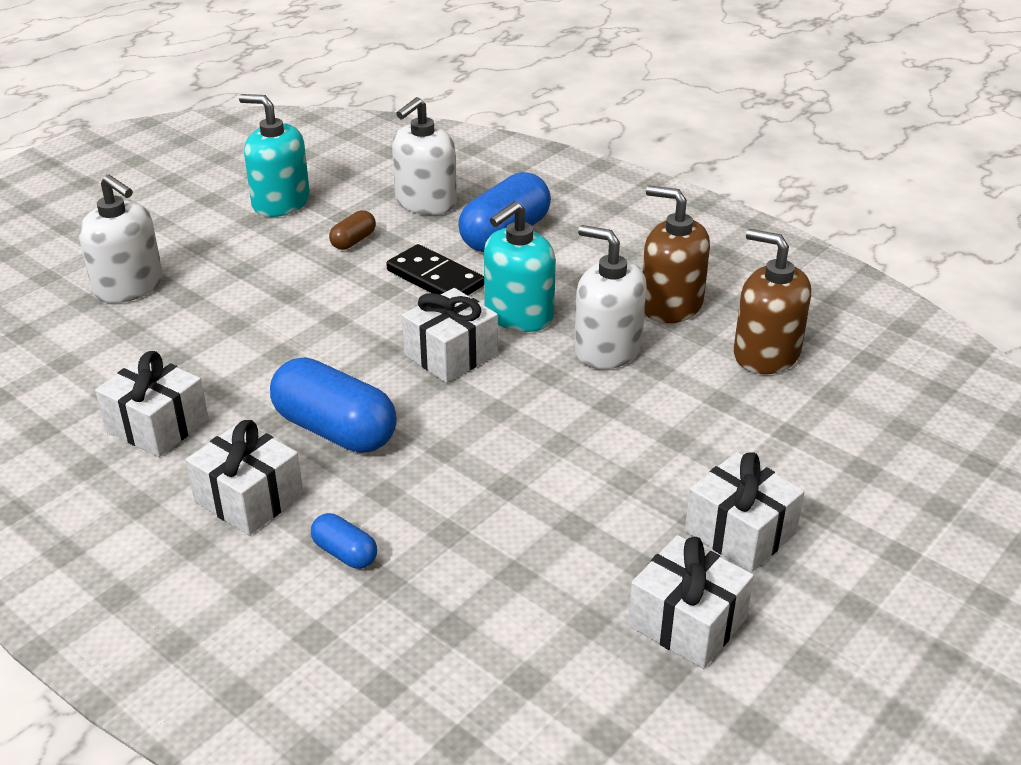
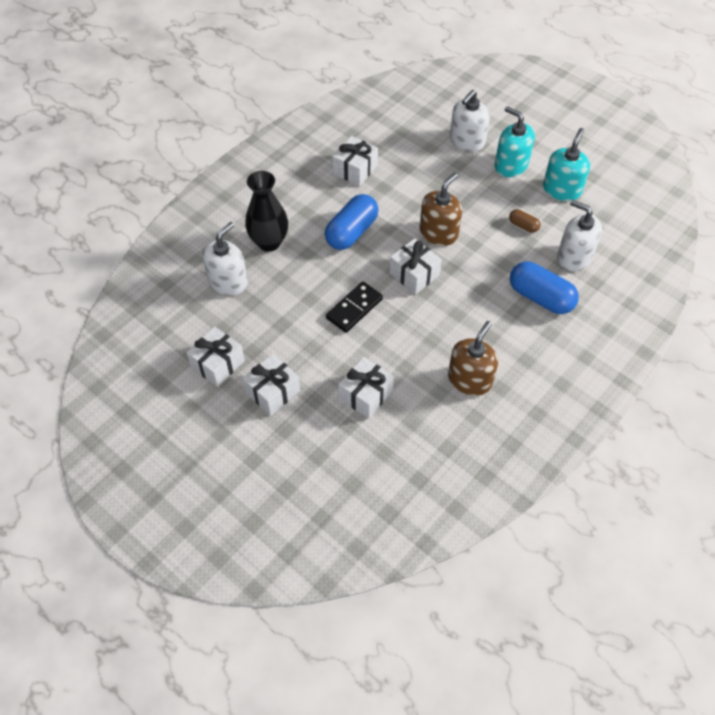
camera: 90 degrees right, 20 degrees up
(249, 498) = (305, 207): white gift -> white gift (366, 394)
(345, 553) = (269, 242): blue capsule -> black vase
(435, 278) = (487, 265): black domino -> black domino (354, 308)
(518, 315) = (453, 304): turquoise soap dispenser -> turquoise soap dispenser (511, 165)
(607, 349) = (422, 344): white soap dispenser -> white soap dispenser (228, 282)
(766, 354) = (421, 424): brown soap dispenser -> brown soap dispenser (438, 233)

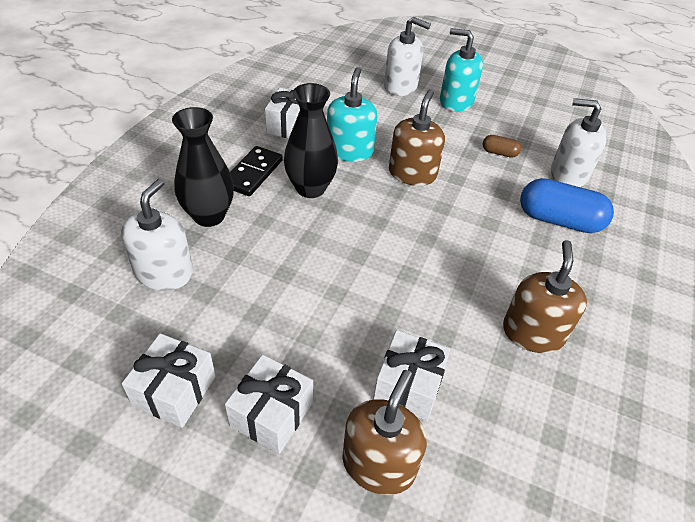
camera: 20 degrees left, 10 degrees down
(328, 436) = (379, 464): none -> brown soap dispenser
(351, 232) = (310, 188): blue capsule -> black vase
(354, 308) = (348, 274): black domino -> black domino (253, 173)
(414, 274) = (404, 221): white gift -> none
(467, 141) = (400, 86): white soap dispenser -> white soap dispenser turned 90 degrees counterclockwise
(561, 189) = (518, 115): turquoise soap dispenser -> turquoise soap dispenser (349, 151)

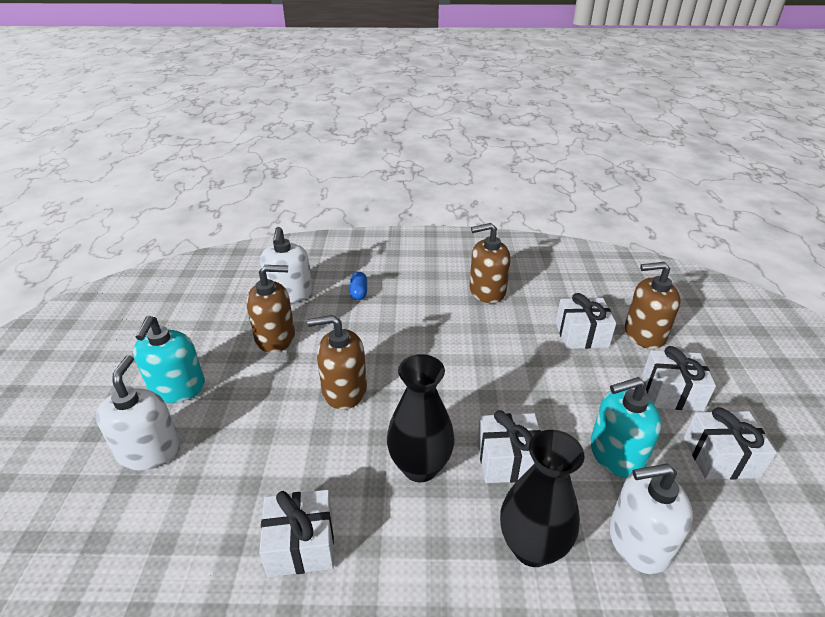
camera: 110 degrees left, 10 degrees down
(253, 173) = (429, 540): black domino -> none
(283, 236) = (508, 460): none -> white gift
(349, 151) = (329, 456): turquoise soap dispenser -> turquoise soap dispenser (616, 454)
(499, 153) = (275, 337): brown capsule -> brown soap dispenser
(559, 220) = (359, 292): blue capsule -> blue capsule, size x0.49

